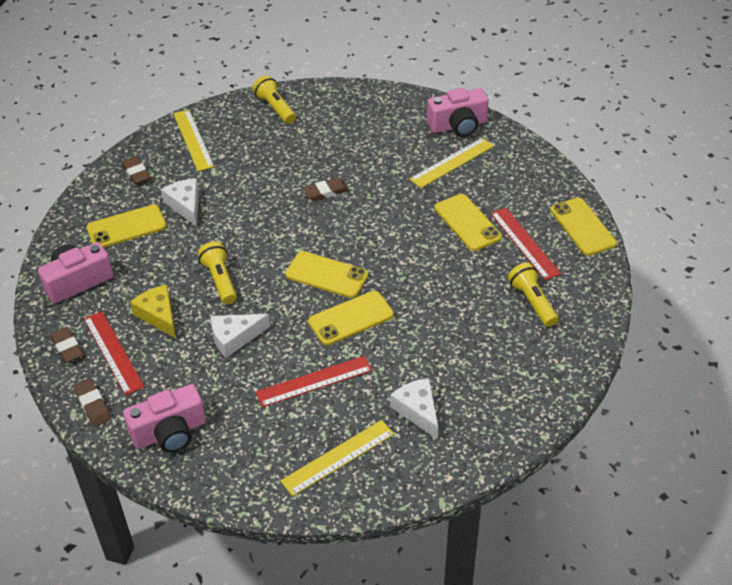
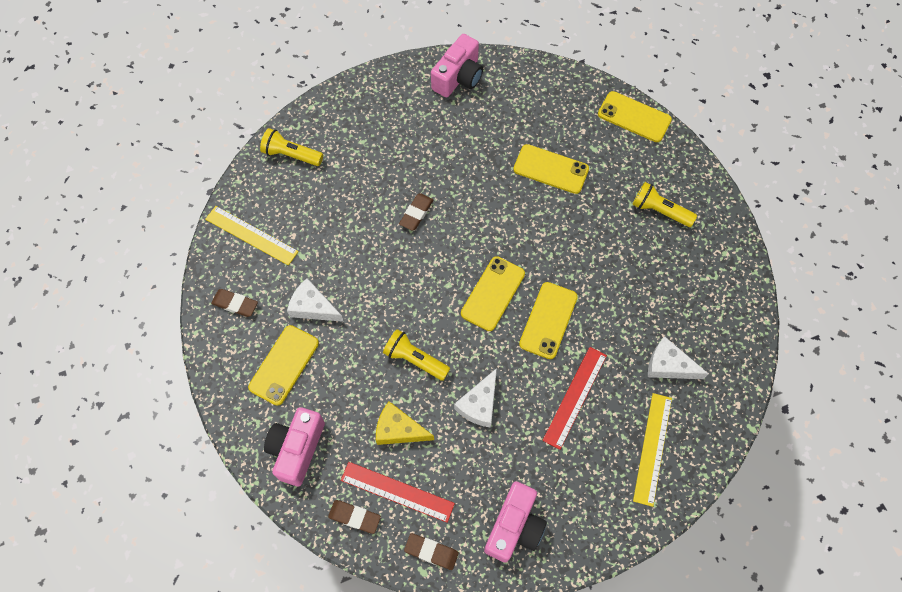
camera: 40 degrees left, 20 degrees up
(326, 275) = (493, 293): yellow phone -> yellow phone turned 45 degrees counterclockwise
(452, 162) = (487, 118): yellow ruler -> none
(524, 243) = (607, 160): red ruler -> none

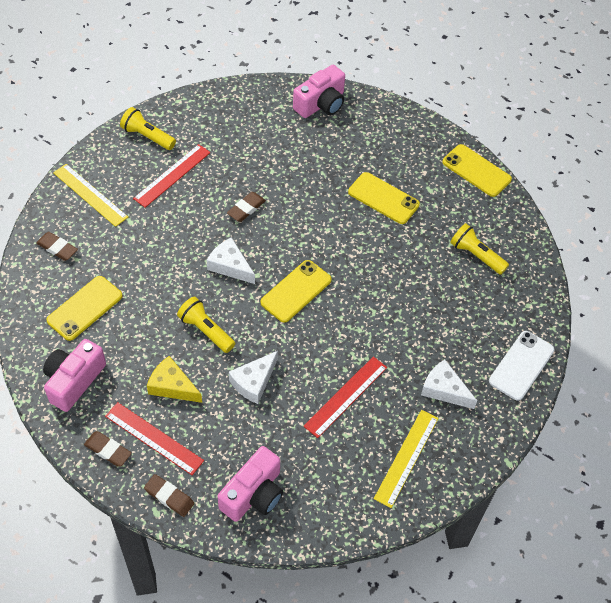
camera: 10 degrees right, 10 degrees down
(313, 307) = (126, 266): white cheese -> white cheese (230, 266)
(330, 193) = (172, 175): none -> red ruler
(548, 320) = (341, 325): yellow phone -> none
(736, 320) = (521, 365): none -> white phone

